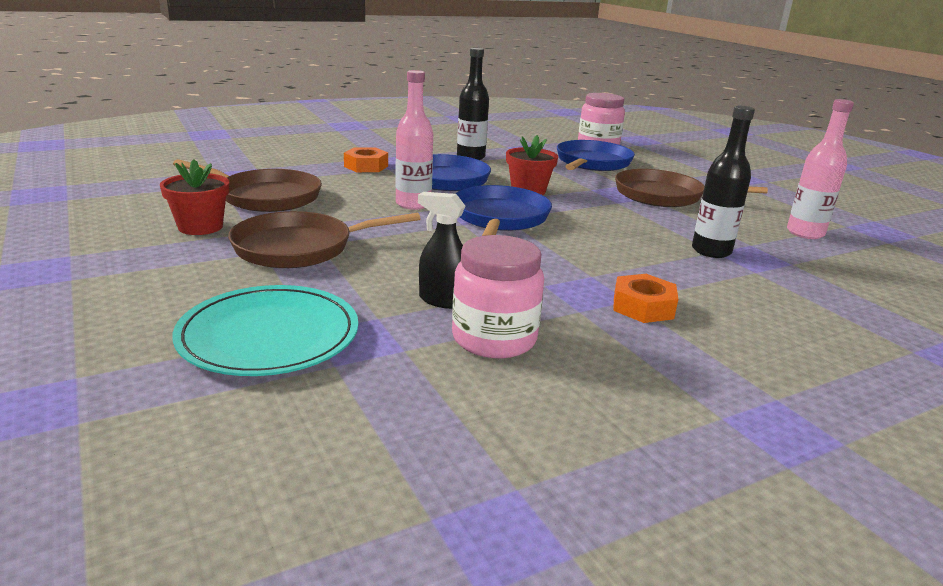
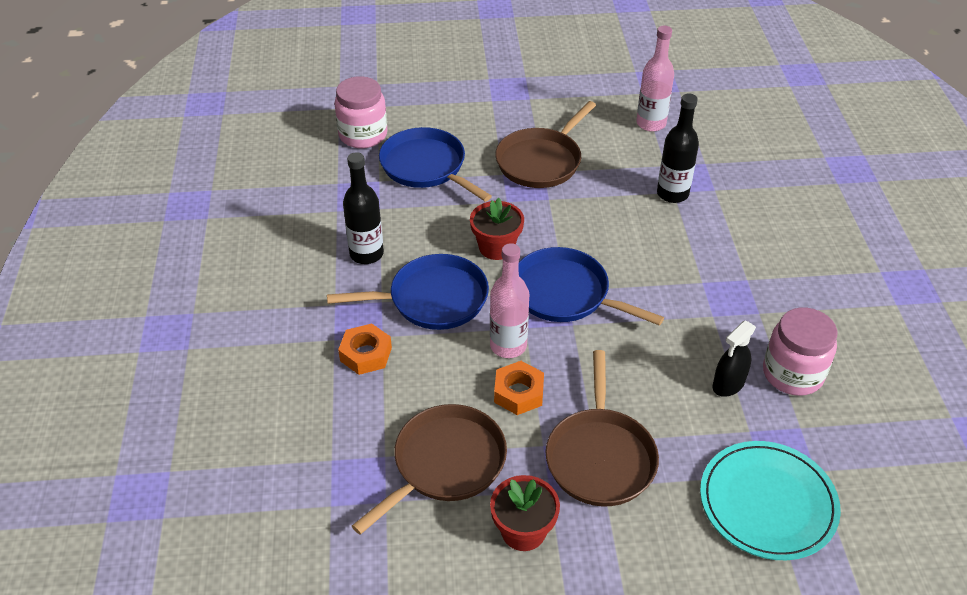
camera: 65 degrees left, 20 degrees up
(643, 307) = (759, 276): orange nut -> orange nut (518, 393)

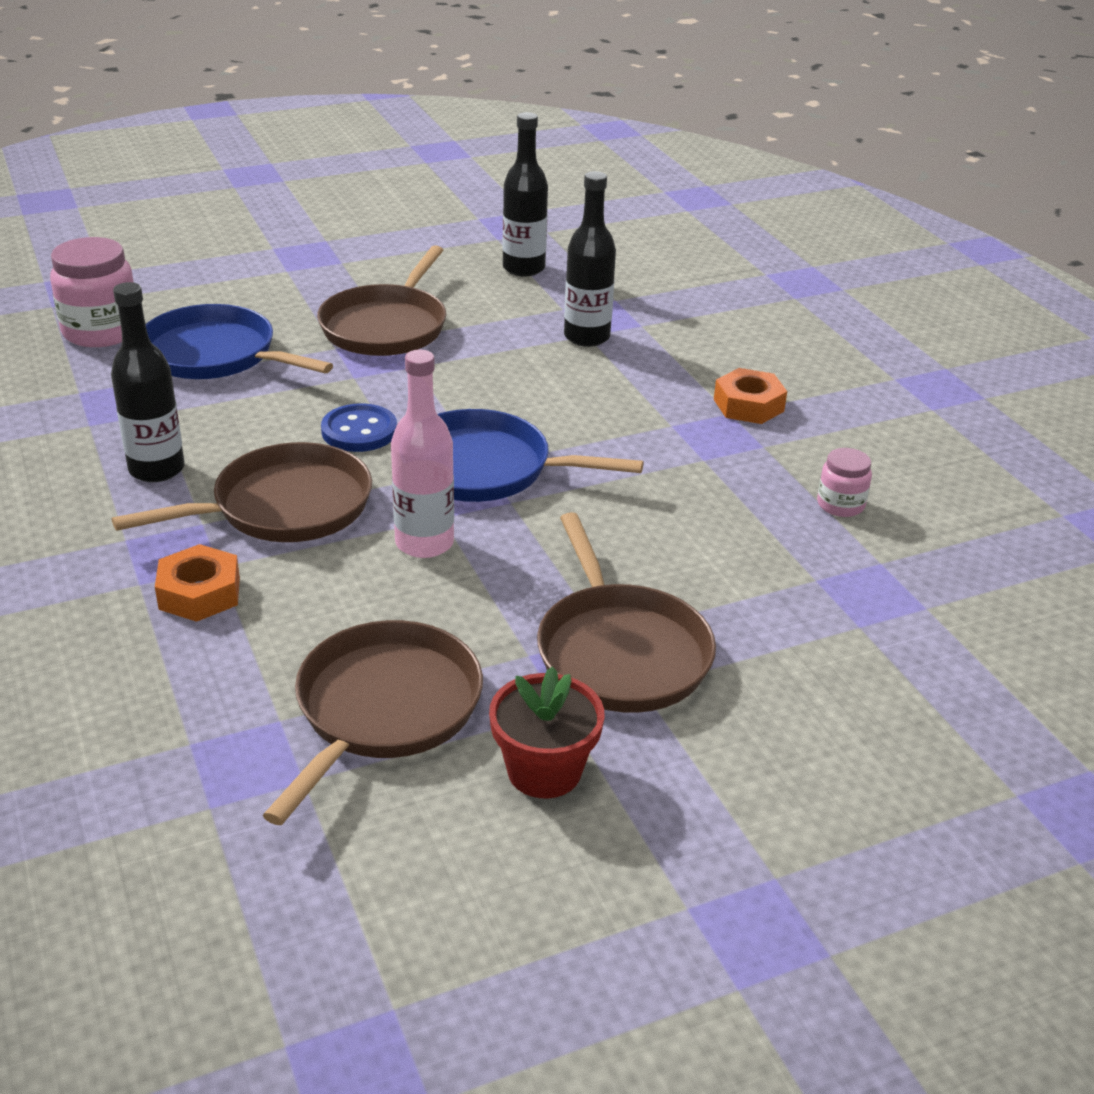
camera: 20 degrees left, 10 degrees down
(433, 299) = (285, 506): blue pan -> brown pan
(496, 247) = (359, 431): red flower pot -> blue button
(518, 393) = (464, 597): orange nut -> orange nut (748, 405)
(651, 123) = (523, 268): pink bottle -> black bottle
(728, 384) = (761, 532): black spray bottle -> none
(767, 503) = (881, 658): turquoise plate -> none
(792, 374) = (840, 505): pink jar -> pink jar, size x0.54

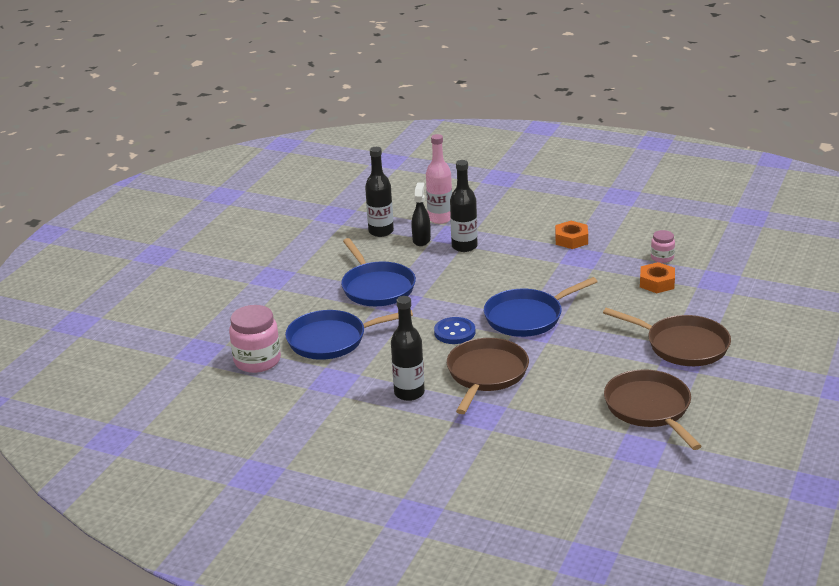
camera: 40 degrees left, 5 degrees down
(199, 593) = (519, 418): orange nut -> orange nut (657, 283)
(386, 327) = (377, 287): brown pan -> blue pan
(424, 543) = (559, 354): pink bottle -> pink bottle (440, 218)
(544, 771) = (724, 391): red flower pot -> none
(550, 302) = (421, 240): none -> black spray bottle

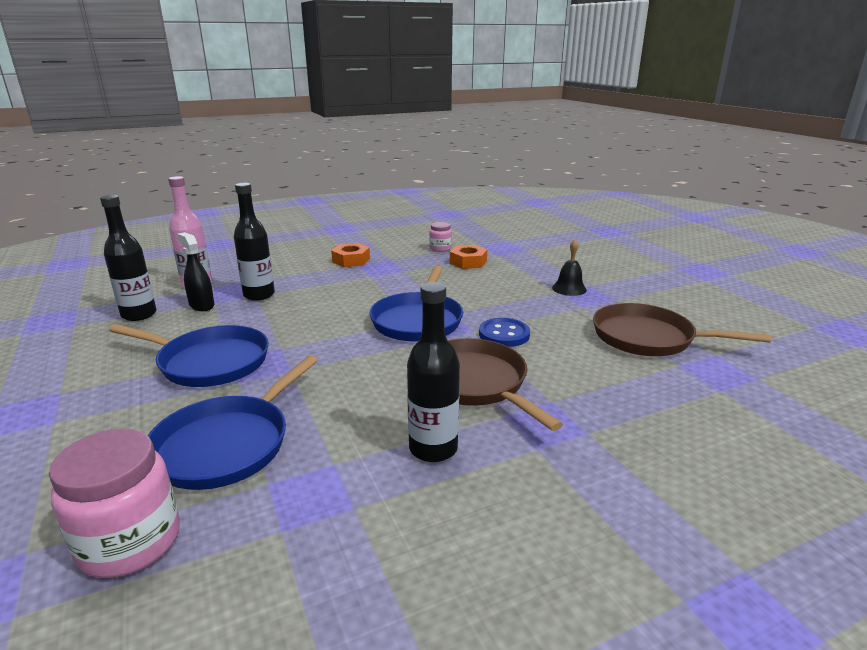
camera: 50 degrees left, 5 degrees down
(454, 332) = (373, 363): blue button -> blue button (504, 334)
(683, 345) = (569, 288): brown pan -> black bell

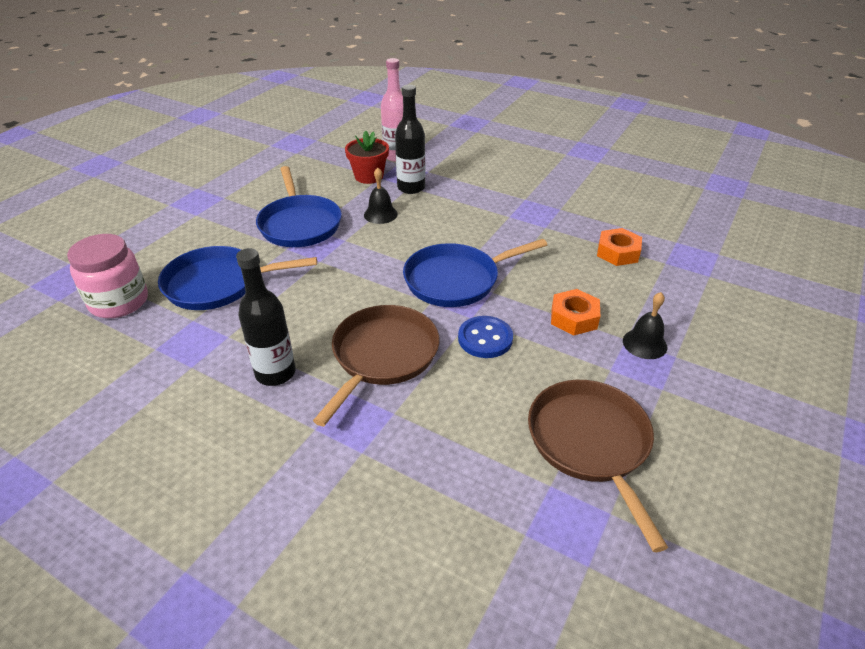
camera: 55 degrees right, 15 degrees up
(139, 315) = (331, 164): black bottle -> none
(202, 305) = (369, 176): black spray bottle -> red flower pot
(272, 320) = (380, 214): none -> black bell
(351, 260) = (527, 191): orange nut -> orange nut (574, 318)
(440, 248) = (626, 222): pink jar -> none

